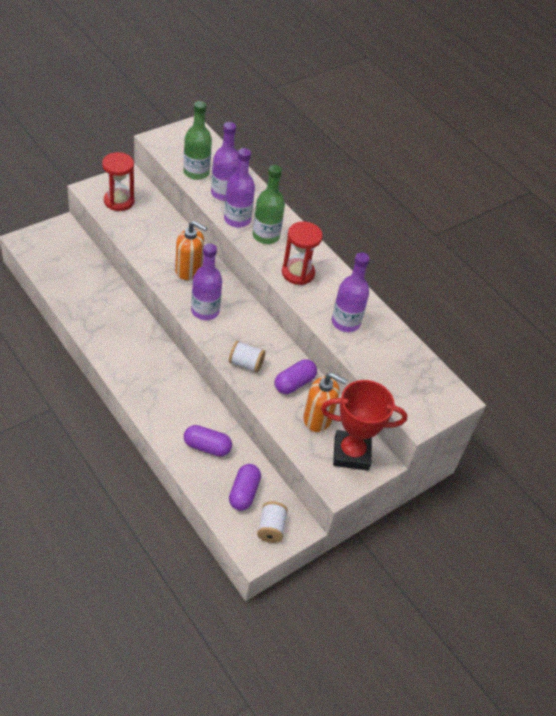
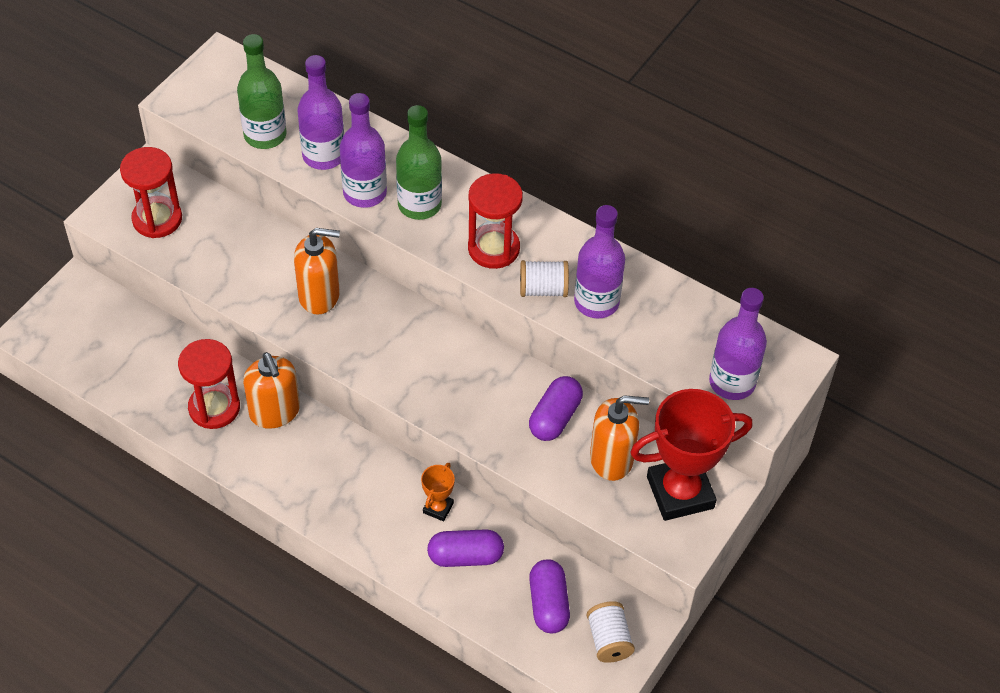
camera: 15 degrees left, 5 degrees up
(103, 314) = (214, 408): none -> red hourglass
(137, 328) = (275, 412): none -> orange soap dispenser
(204, 414) = (438, 508): none -> orange trophy
(205, 311) = (375, 353): purple bottle -> purple bottle (732, 382)
(246, 363) = (473, 414): white spool -> white spool (543, 289)

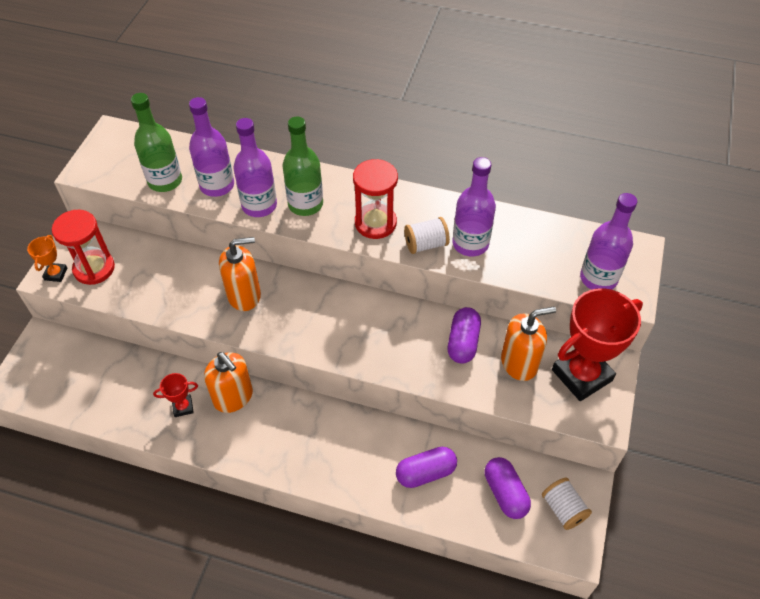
camera: 15 degrees left, 0 degrees up
(214, 408) = (183, 407): red hourglass -> red trophy
(438, 508) = (389, 439): orange trophy -> orange trophy (55, 274)

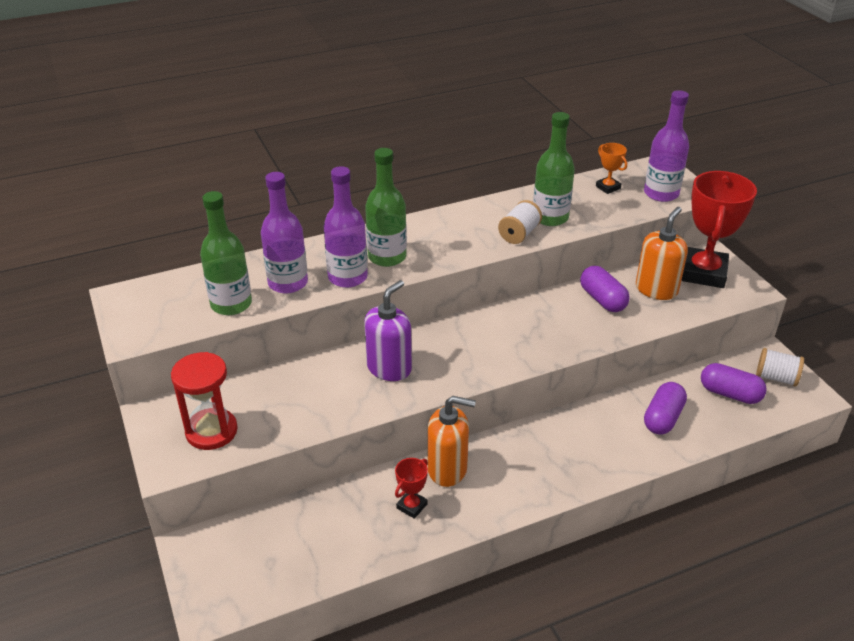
camera: 40 degrees left, 15 degrees down
(55, 274) = (174, 459): orange trophy -> orange trophy (608, 187)
(244, 295) = (389, 368): orange soap dispenser -> purple soap dispenser
(375, 223) = (462, 240): red hourglass -> none
(470, 244) = (550, 217): purple bottle -> green bottle

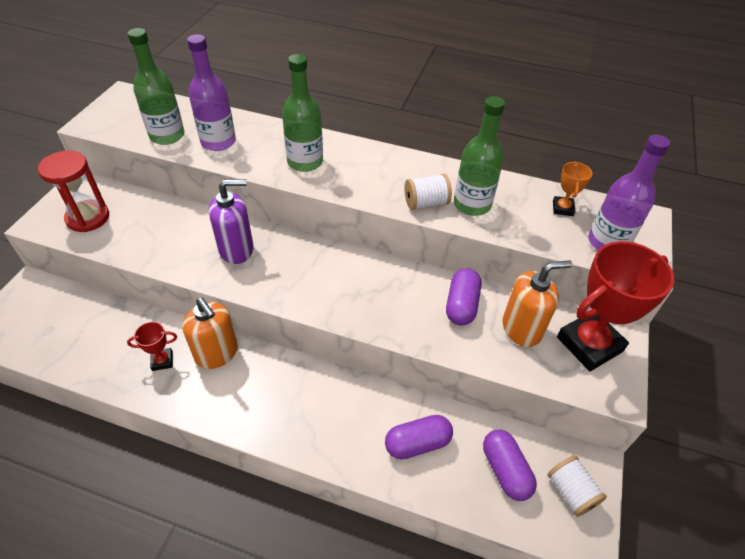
camera: 40 degrees right, 10 degrees up
(347, 277) = (258, 161): purple bottle -> none

